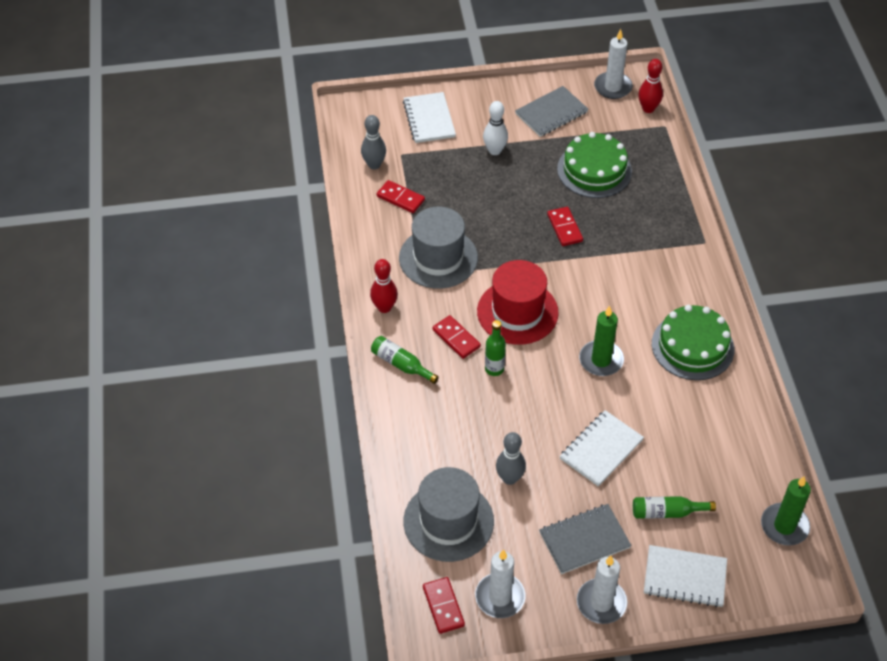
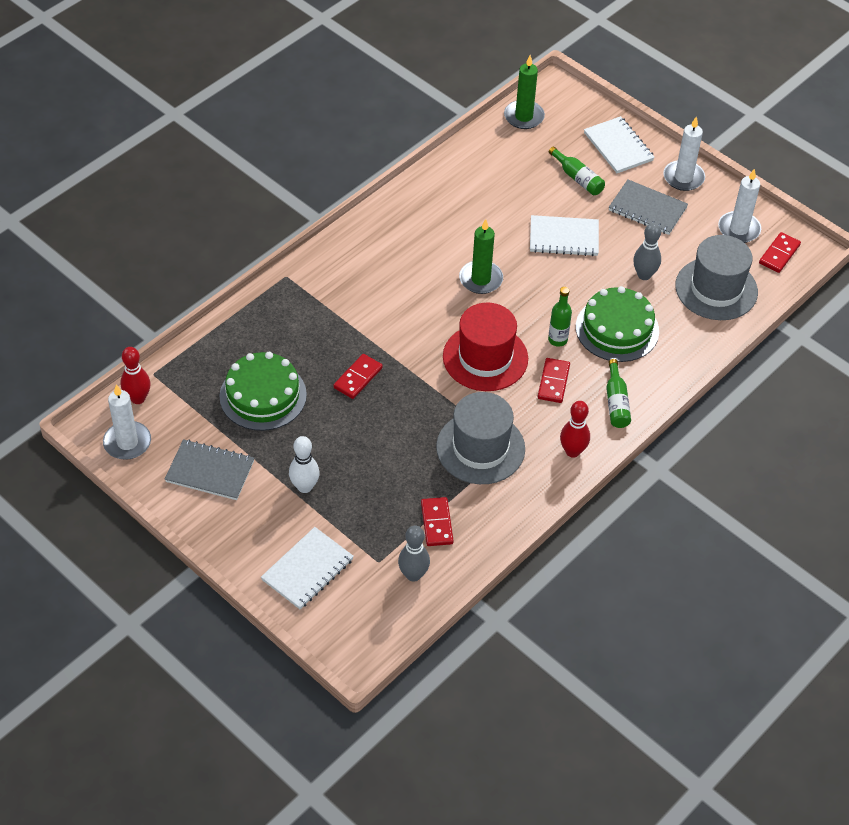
camera: 130 degrees left, 0 degrees up
(692, 346) = (411, 232): green cake -> green cake (617, 329)

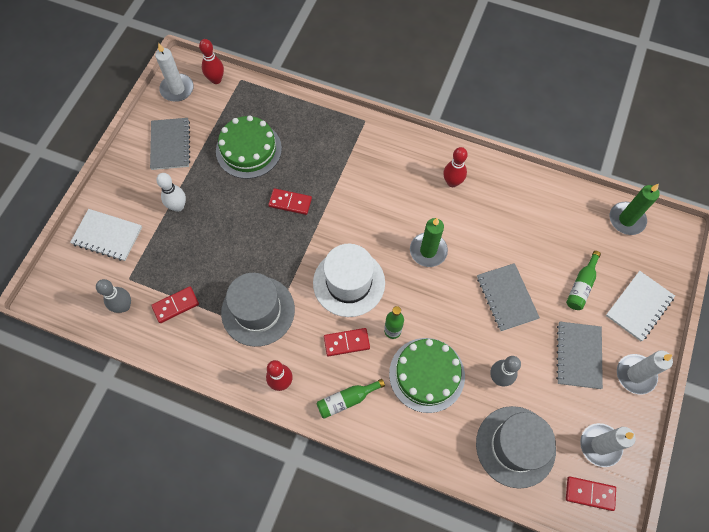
camera: 70 degrees right, 15 degrees up
(409, 230) = (452, 182): none -> red bowling pin
(485, 357) = (349, 282): red hat -> white hat
(564, 238) = (506, 298): white notebook -> grey notebook

